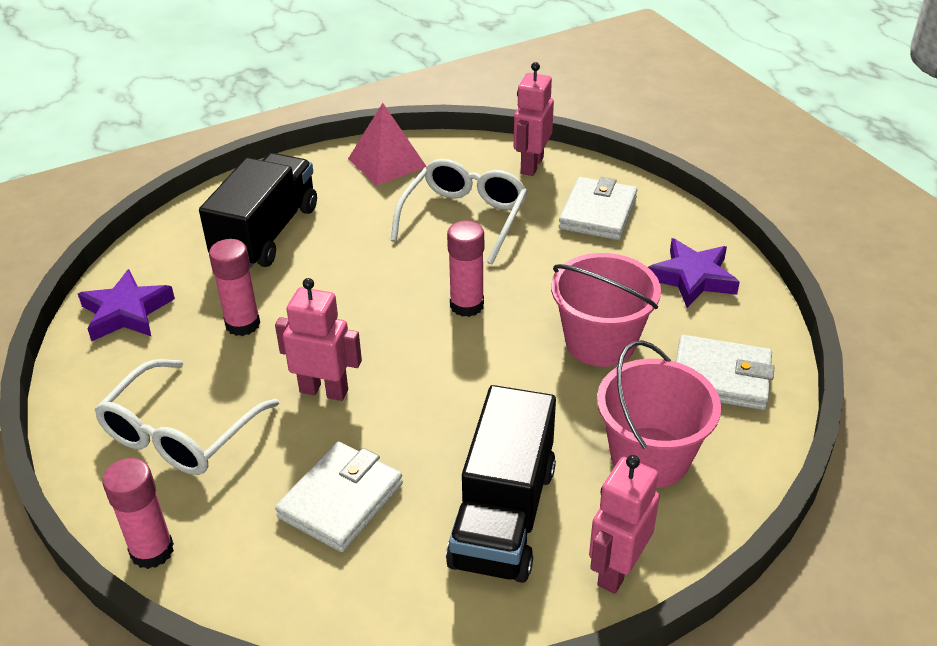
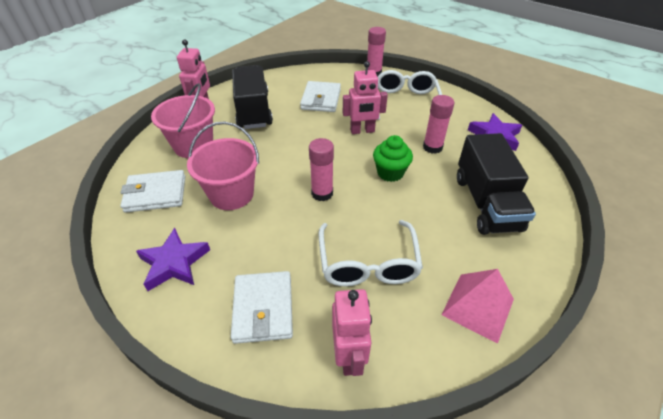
camera: 155 degrees right, 5 degrees up
(347, 305) = (390, 173): none -> green cupcake

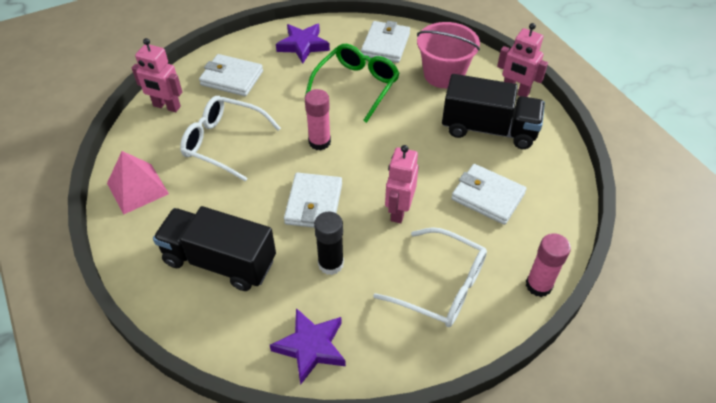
camera: 115 degrees right, 5 degrees up
(231, 194) = (357, 86): pink bucket -> green glasses
(390, 173) = (314, 204): green cupcake -> white wallet
(432, 147) = (330, 264): pink glue stick -> black glue stick

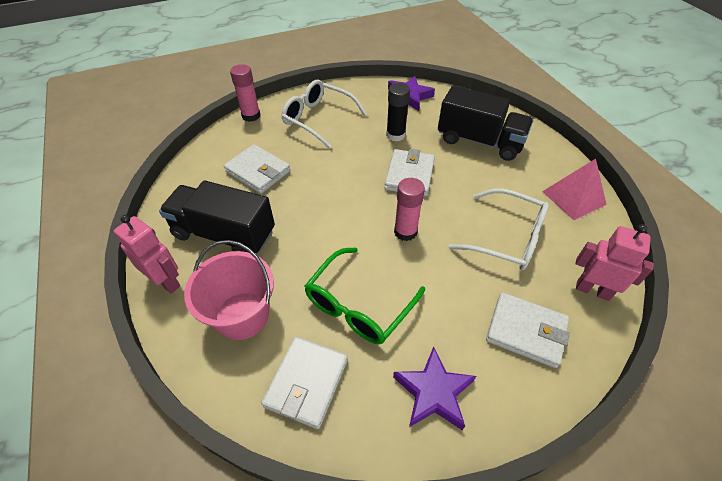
camera: 175 degrees left, 0 degrees up
(399, 210) = (337, 166): pink robot -> none

